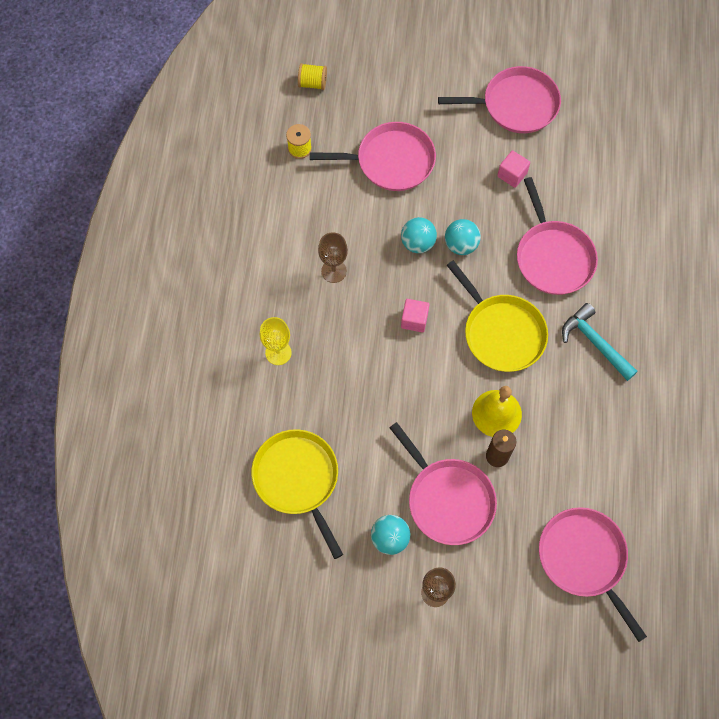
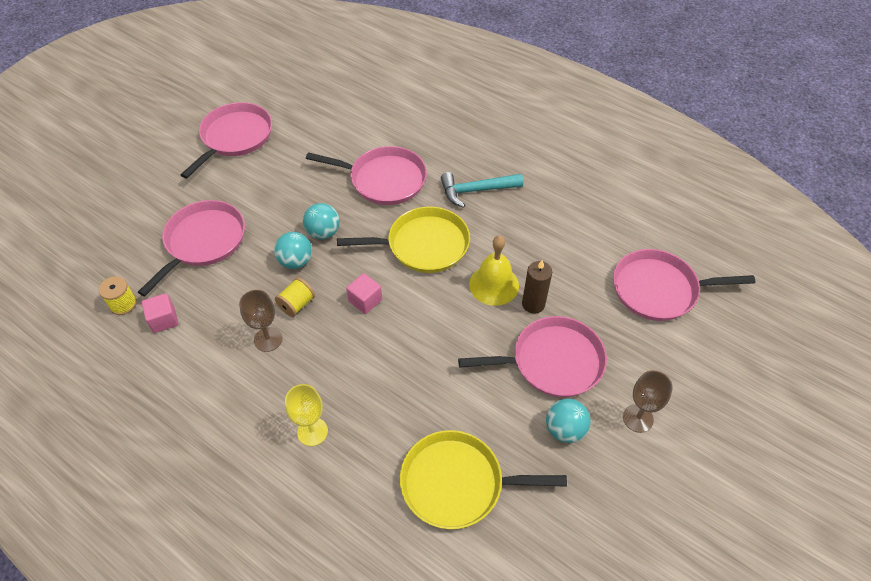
camera: 60 degrees left, 15 degrees down
(312, 83) = (71, 261): yellow spool -> yellow spool (297, 304)
(512, 175) = (291, 169): pink cube -> pink cube (164, 320)

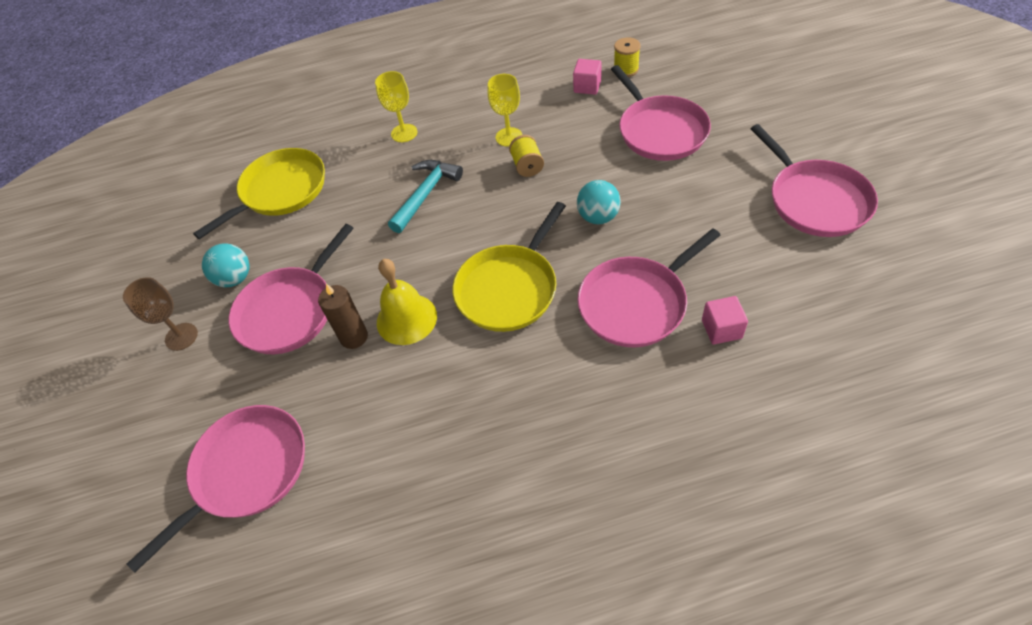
camera: 135 degrees right, 0 degrees up
(268, 339) = (509, 137): brown goblet -> yellow goblet
(296, 261) = (578, 183): turquoise ball -> none
(365, 300) = (486, 212): pink cube -> pink cube (721, 329)
(476, 190) = (543, 386): turquoise hammer -> turquoise hammer (425, 194)

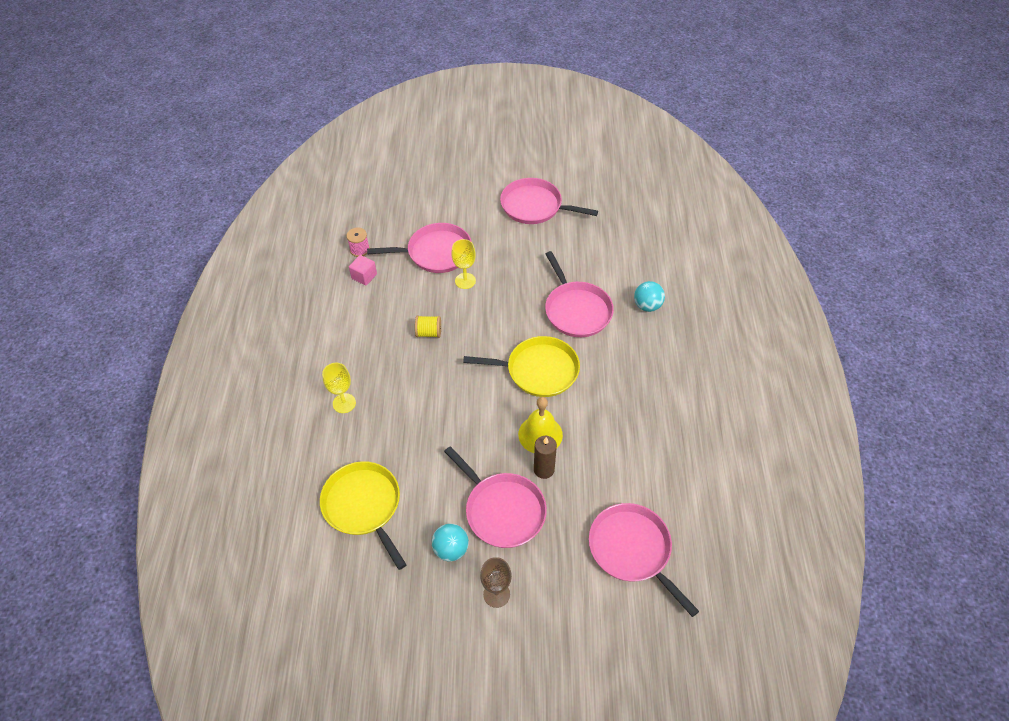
camera: 80 degrees left, 0 degrees up
(425, 194) = (424, 401): turquoise hammer -> none
(509, 137) = (391, 336): yellow goblet -> yellow goblet (465, 281)
(509, 288) = (538, 370): yellow pan -> yellow pan turned 45 degrees counterclockwise
(598, 217) = (498, 308): turquoise ball -> turquoise ball (647, 306)
(626, 69) = (359, 250): yellow spool -> pink spool
(721, 329) = (609, 279): pink cube -> none
(815, 200) = (534, 206): pink pan -> pink pan turned 150 degrees counterclockwise

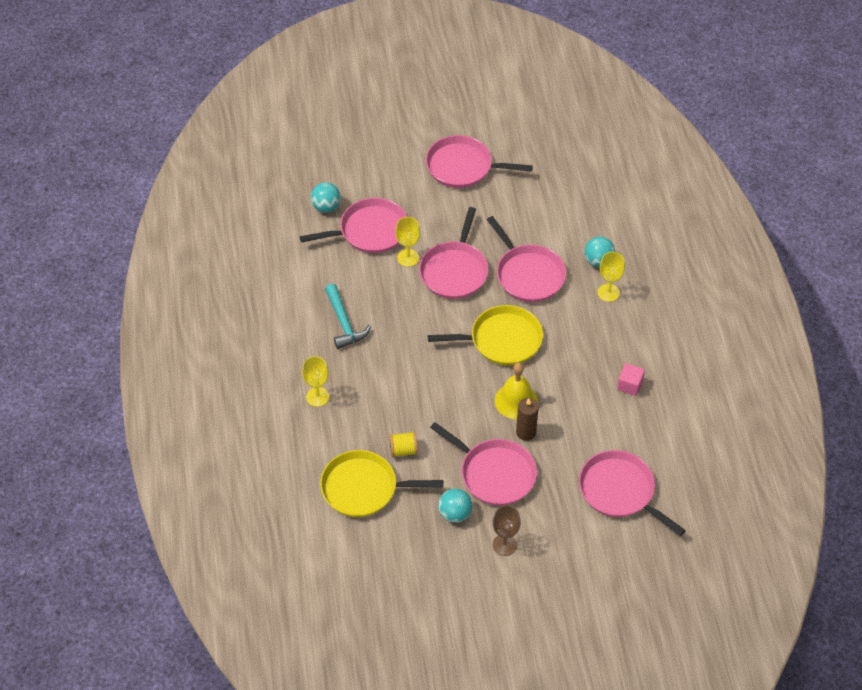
camera: 10 degrees left, 0 degrees up
(359, 250) = (288, 238): pink spool -> none
(364, 276) = (301, 266): pink cube -> pink cube (629, 385)
(364, 506) = (363, 488): yellow pan -> yellow pan turned 45 degrees counterclockwise
(389, 334) = (344, 323): none -> turquoise hammer
(402, 227) = (326, 207): none -> turquoise ball
(429, 333) = (384, 316): yellow spool -> yellow spool (403, 450)
(506, 298) = (454, 271): none -> pink pan
(652, 337) = (608, 293): none -> yellow goblet

